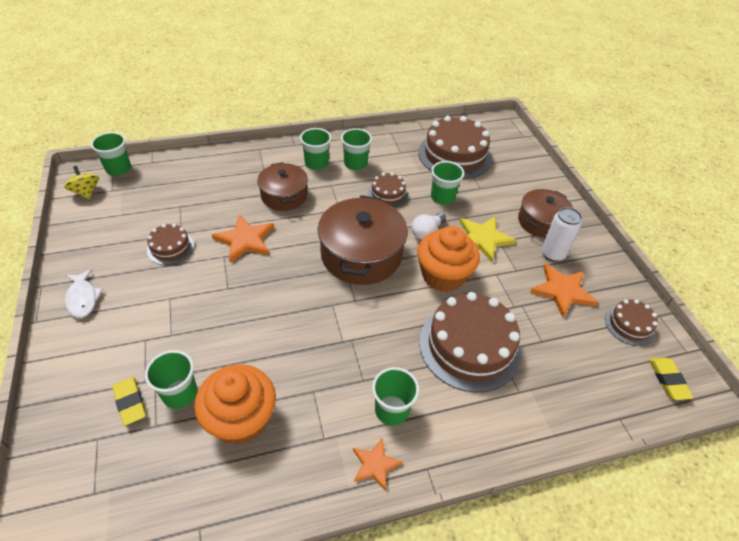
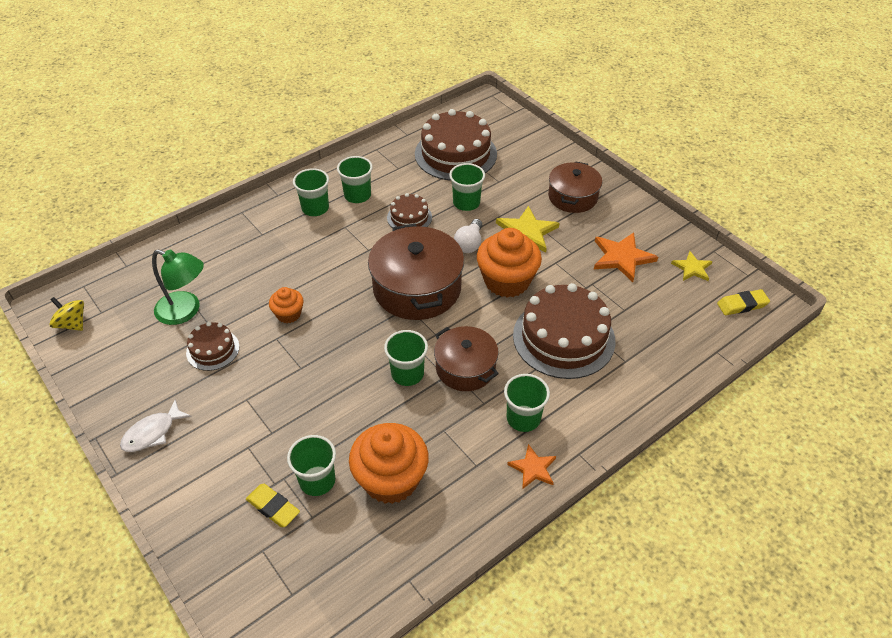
camera: 20 degrees left, 0 degrees up
(83, 298) = (152, 433): white fish -> white fish turned 90 degrees clockwise
(118, 169) = (92, 286): green cup -> green cup (407, 374)
(170, 210) = (185, 311): none -> green lamp
(245, 240) = (288, 314): orange star -> orange cupcake
(284, 195) = (301, 254): brown pot -> brown pot (465, 368)
(552, 254) = (597, 225): white can -> none
(629, 325) = (692, 268): brown cake -> yellow star
(668, 380) = (742, 305): yellow eraser -> yellow eraser turned 75 degrees counterclockwise

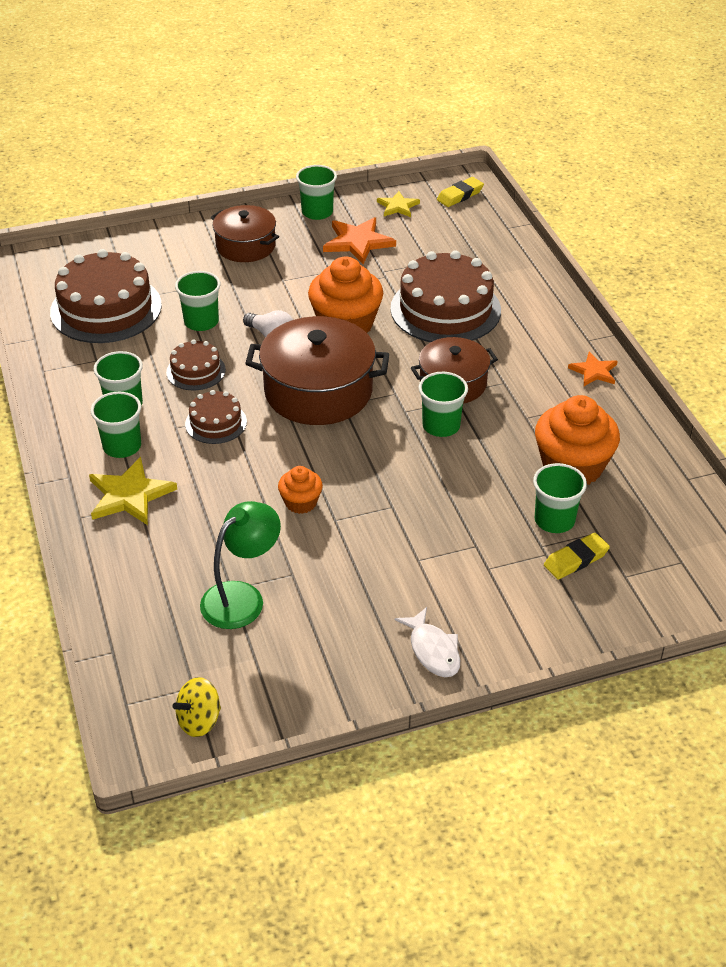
camera: 70 degrees left, 5 degrees down
(213, 349) = (324, 579): brown cake -> brown cake (216, 423)
(523, 418) = (534, 362): green cup -> green cup (317, 212)
(526, 232) = (280, 292): yellow star -> yellow star (129, 495)
(742, 305) = (460, 195): yellow eraser -> yellow eraser turned 45 degrees clockwise

